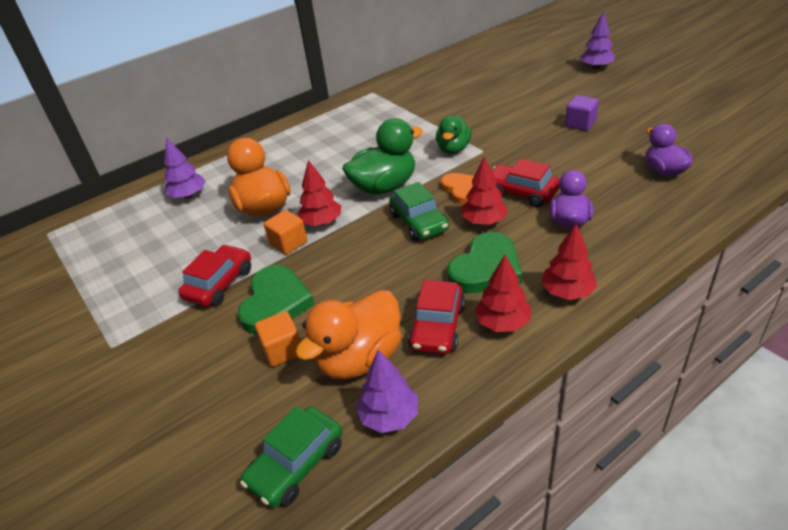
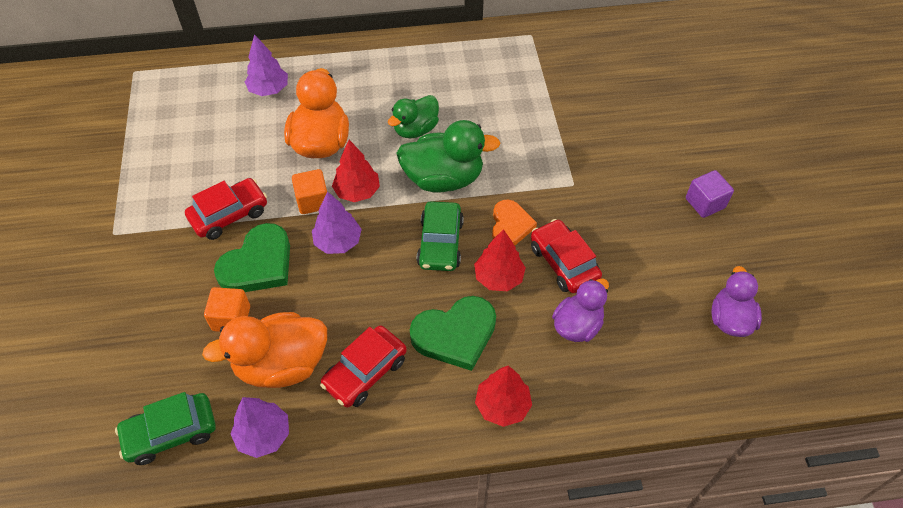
camera: 25 degrees right, 15 degrees up
(453, 149) = (546, 165): green duck -> green duck (415, 129)
(502, 323) = (420, 402): red tree -> none
(596, 67) = (802, 126): purple tree -> purple tree (338, 242)

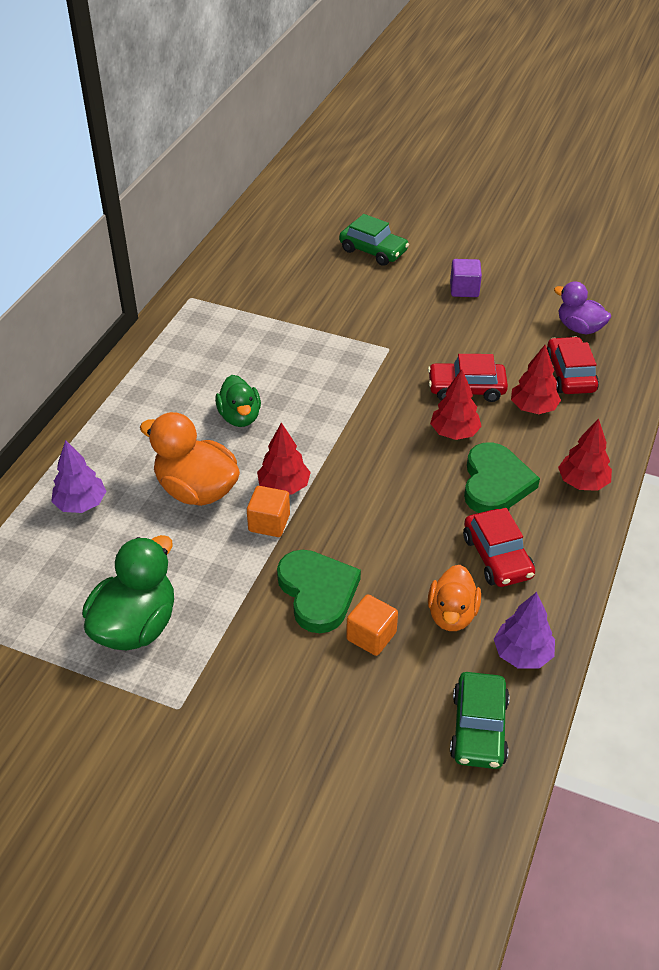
camera: 60 degrees left, 10 degrees down
(229, 215) = (234, 595): red car -> red car (569, 375)
(281, 365) = (452, 614): orange duck -> orange duck, size x0.65
(338, 242) = (335, 522): purple tree -> none
(440, 243) = (390, 454): green car -> green car (373, 251)
(443, 179) = (317, 422): green duck -> green duck (135, 626)
(510, 225) = (404, 403): orange heart -> none
(577, 325) = (533, 408): purple duck -> red tree

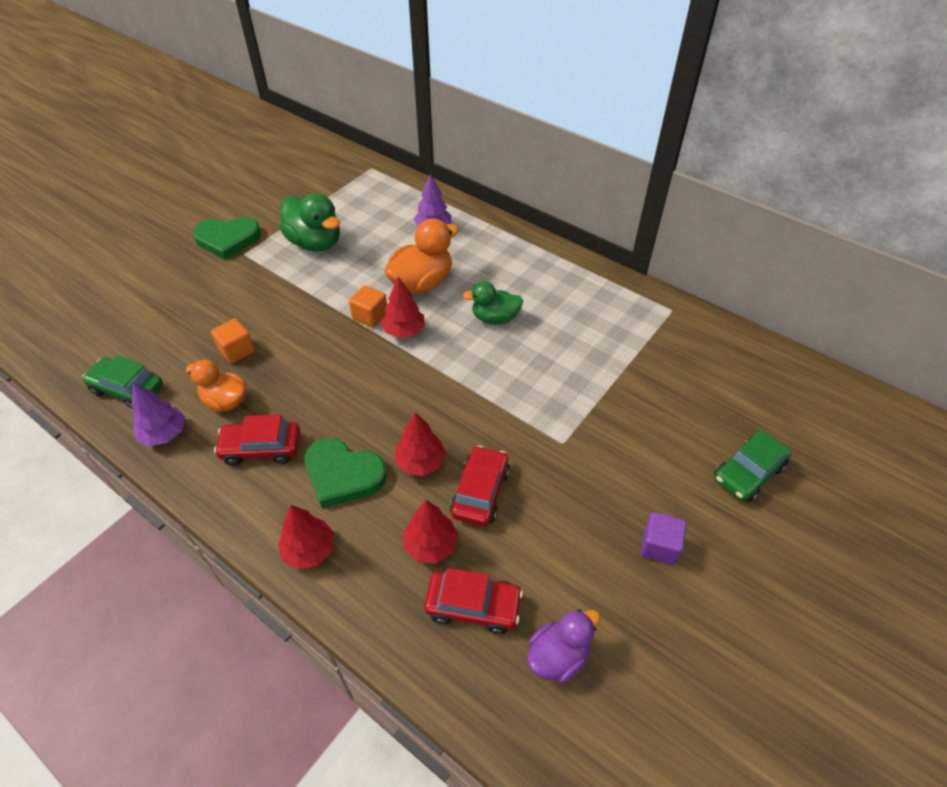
camera: 105 degrees right, 5 degrees up
(317, 592) = (291, 330): green heart -> green heart (228, 239)

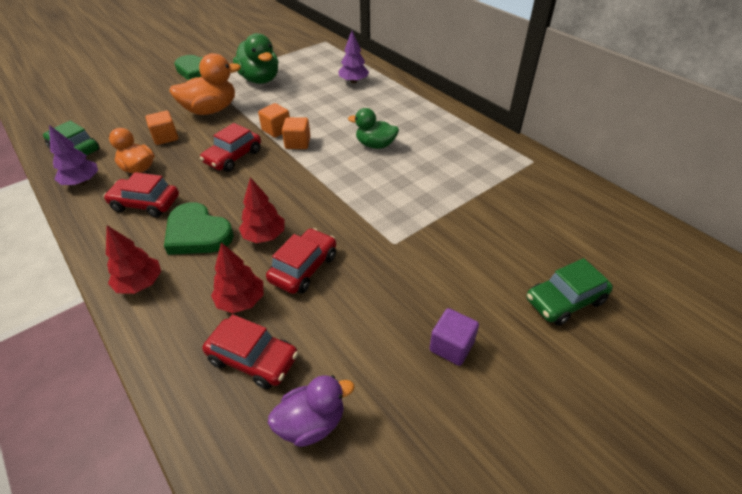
camera: 15 degrees right, 5 degrees down
(335, 364) = (233, 157): none -> red car
(404, 331) = (298, 143): red tree -> orange cube
(422, 283) = (327, 114): orange duck -> orange duck (211, 110)

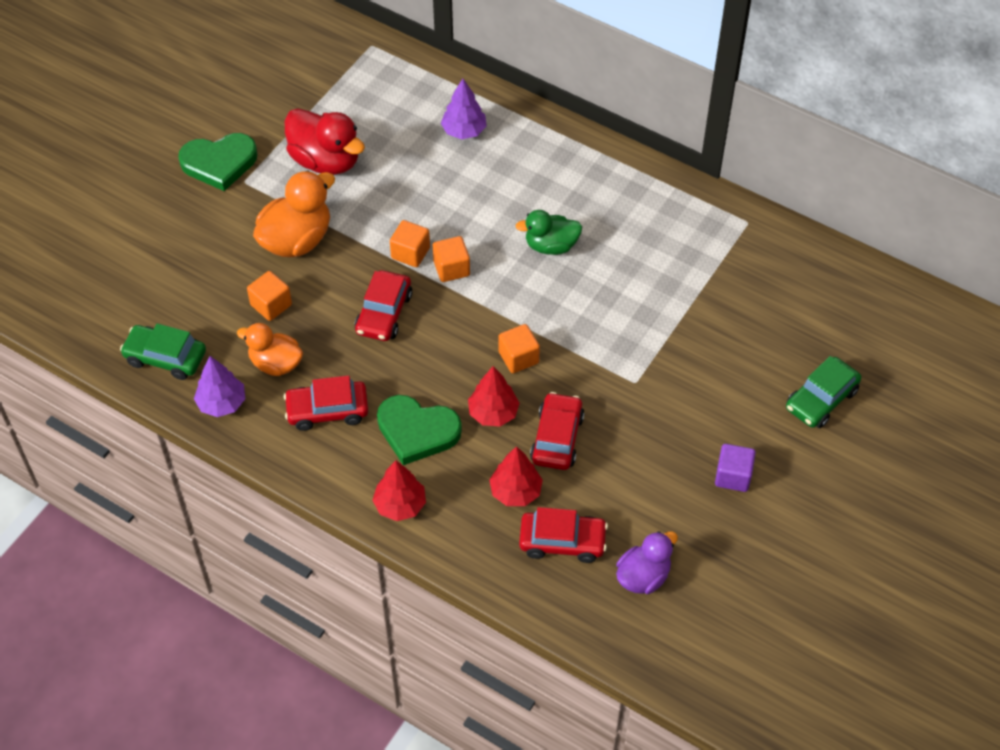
camera: 20 degrees left, 10 degrees up
(260, 80) = (326, 160): green duck -> red duck
(309, 204) = (518, 357): none -> orange cube

